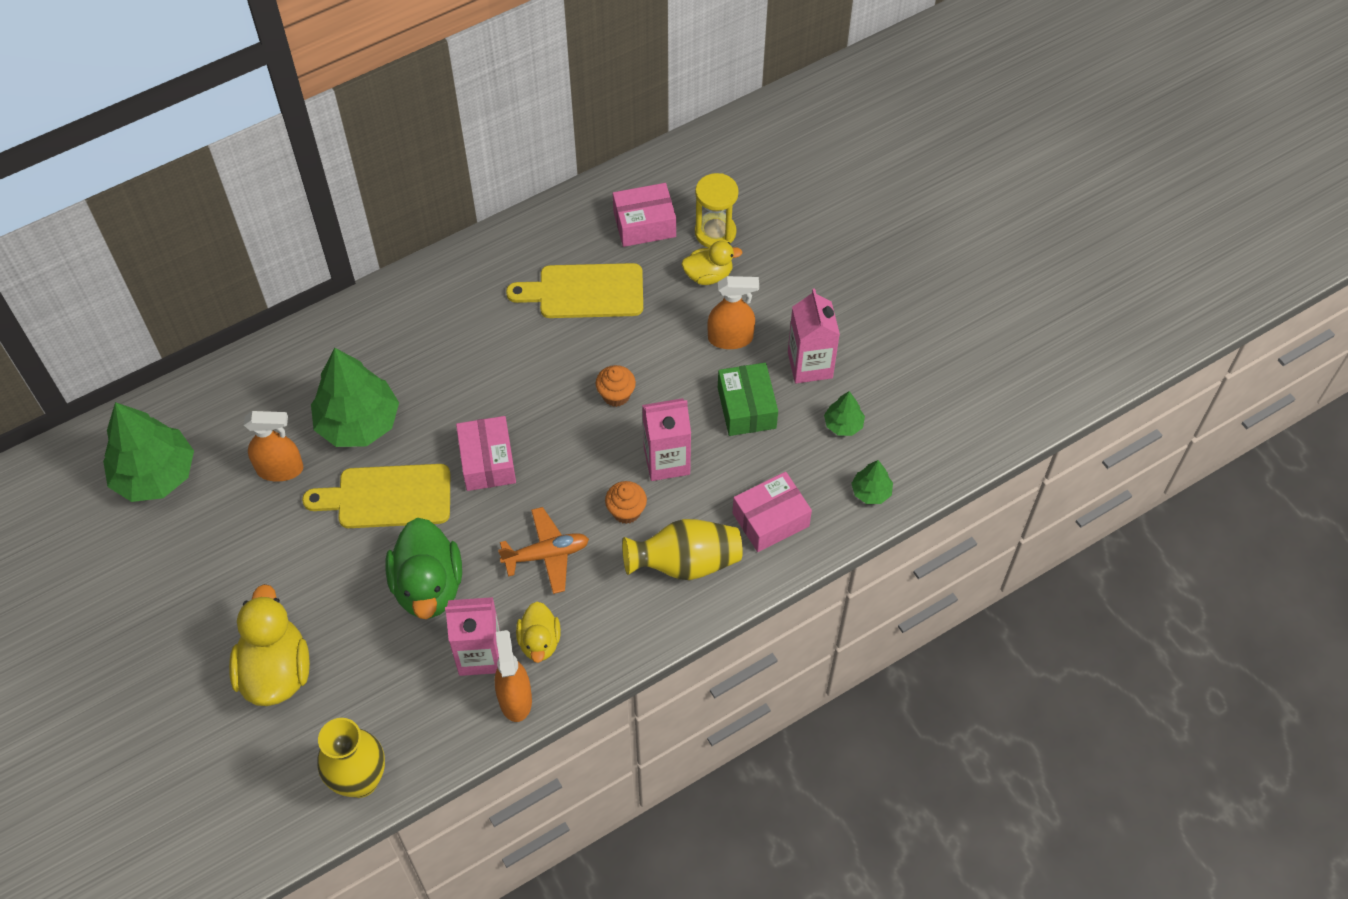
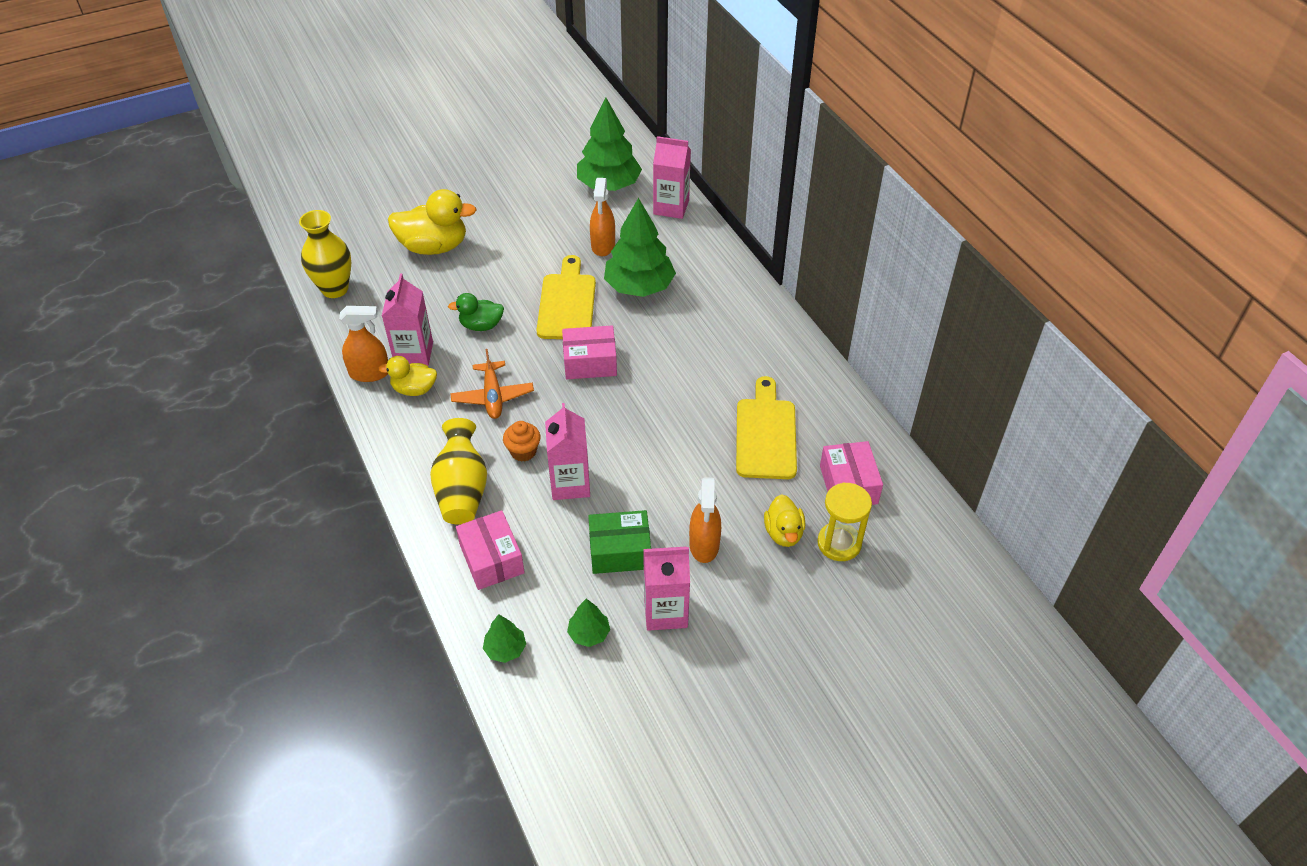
camera: 95 degrees right, 10 degrees down
(207, 400) = (671, 207): none -> pink carton
(428, 586) = (481, 325): green duck -> green duck, size x0.58
(616, 395) = (646, 451): orange cupcake -> none

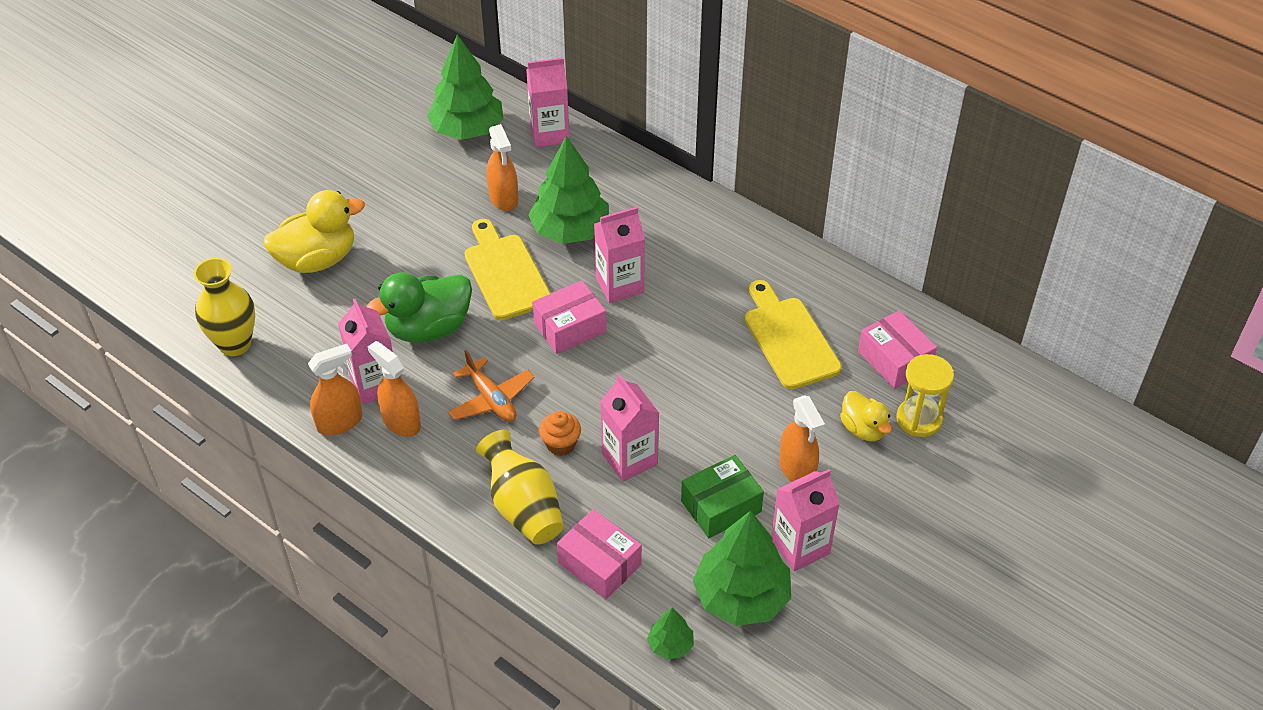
camera: 25 degrees left, 0 degrees up
(414, 389) = (401, 422): yellow duck -> orange spray bottle
(481, 325) = (428, 328): green duck -> green duck, size x1.73
(589, 633) = (741, 597): green tree -> green tree, size x2.14
(651, 342) = (619, 285): none -> pink carton

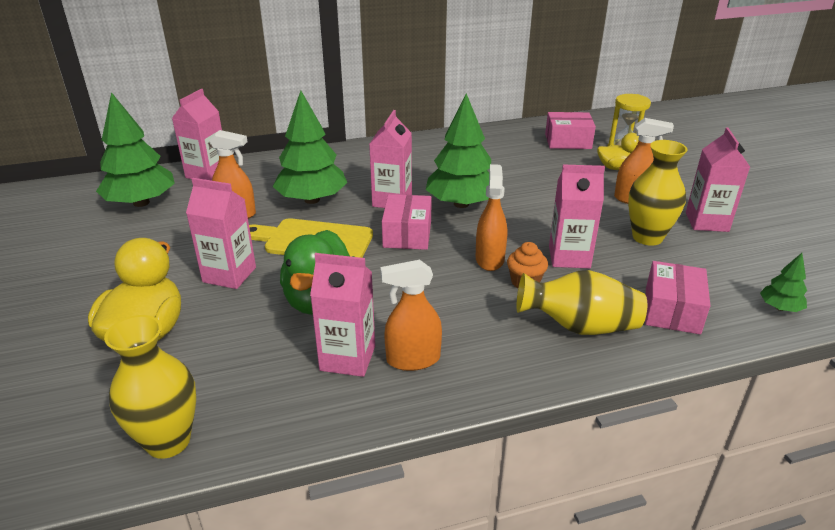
camera: 55 degrees left, 15 degrees down
(340, 422) = (370, 402): orange spray bottle -> orange spray bottle (489, 259)
(417, 254) = (229, 275): none -> pink carton
(491, 399) = (440, 298): orange plane -> none
(599, 564) = (672, 310): pink box -> pink box turned 60 degrees counterclockwise
(721, 506) = (647, 237): green box -> yellow vase
(741, 597) = (743, 260): green tree -> green tree (461, 204)
(789, 339) = (515, 163): yellow cutting board -> none

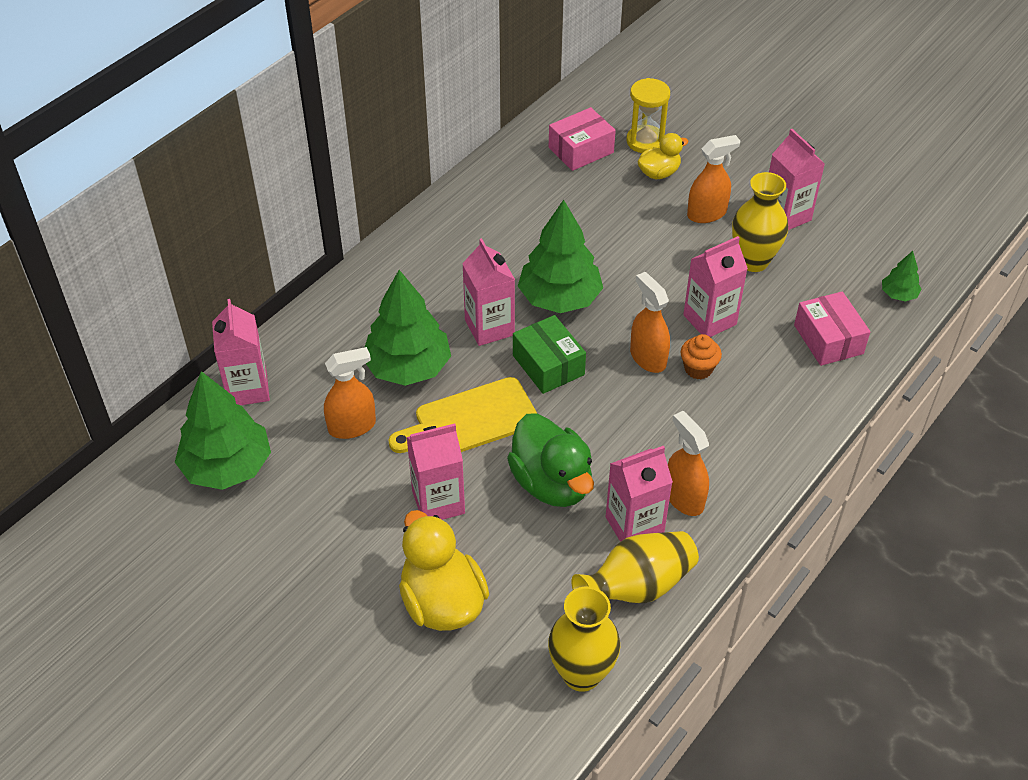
camera: 35 degrees left, 15 degrees up
(407, 234) = (548, 365): pink box -> green box
(413, 359) = (684, 498): orange spray bottle -> orange spray bottle turned 105 degrees clockwise
(579, 326) = (776, 394): yellow vase -> yellow vase (636, 587)

